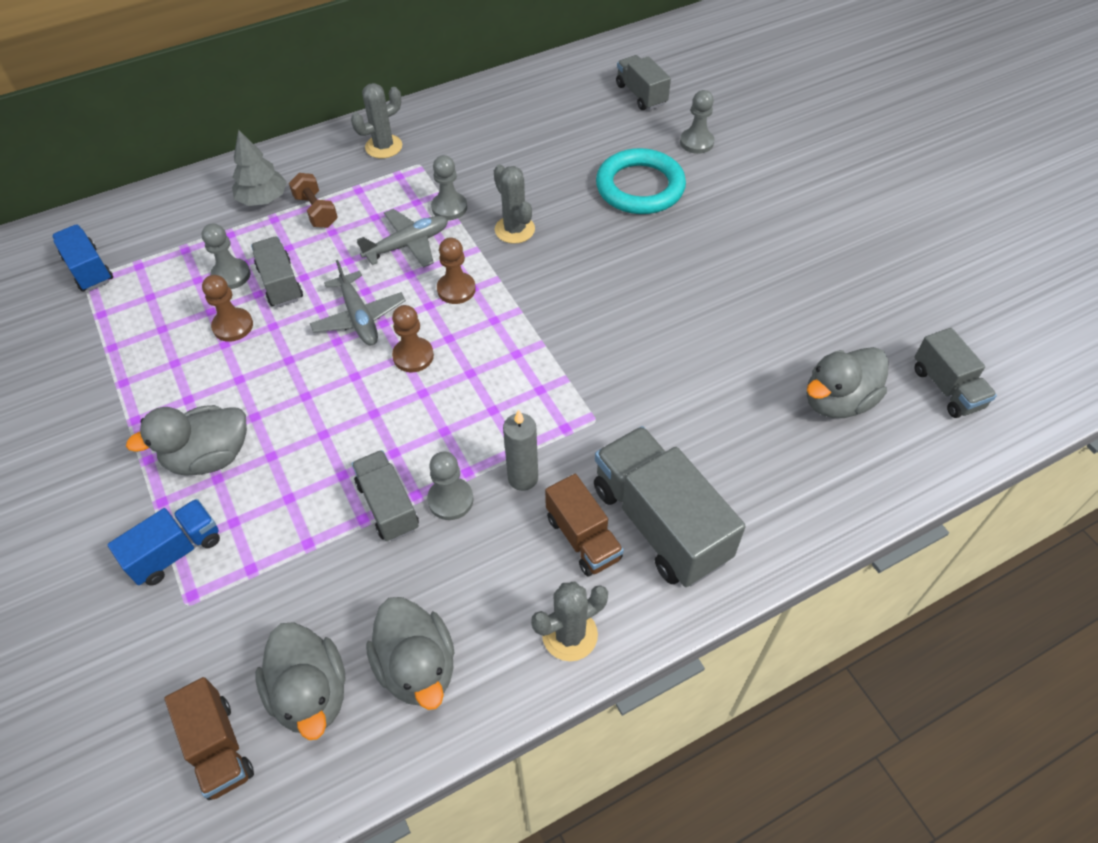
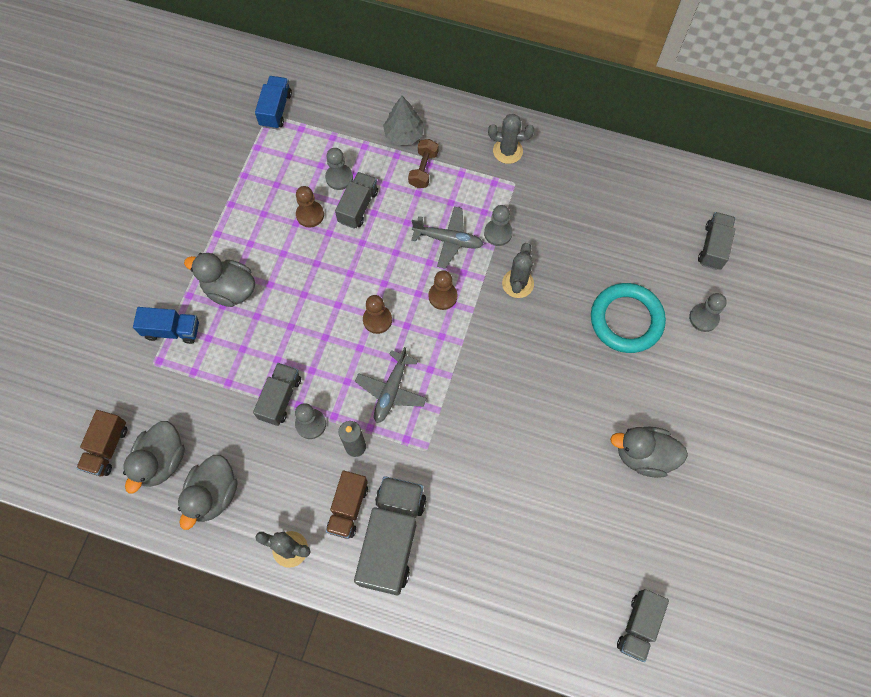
camera: 45 degrees right, 15 degrees up
(359, 317) = (375, 268): grey plane -> grey plane (391, 391)
(837, 401) = (565, 569): grey duck -> grey duck (644, 455)

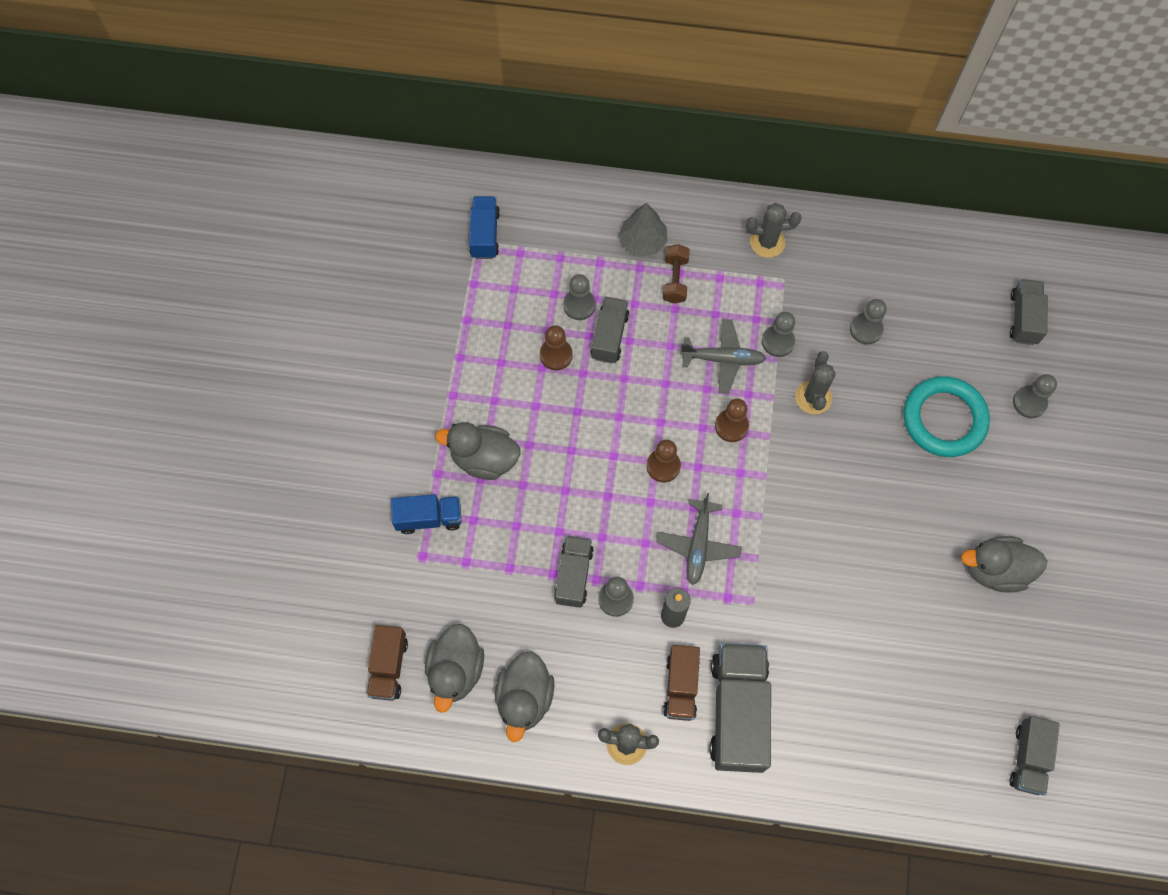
camera: 10 degrees left, 0 degrees up
(575, 235) = (866, 329): none -> grey pawn

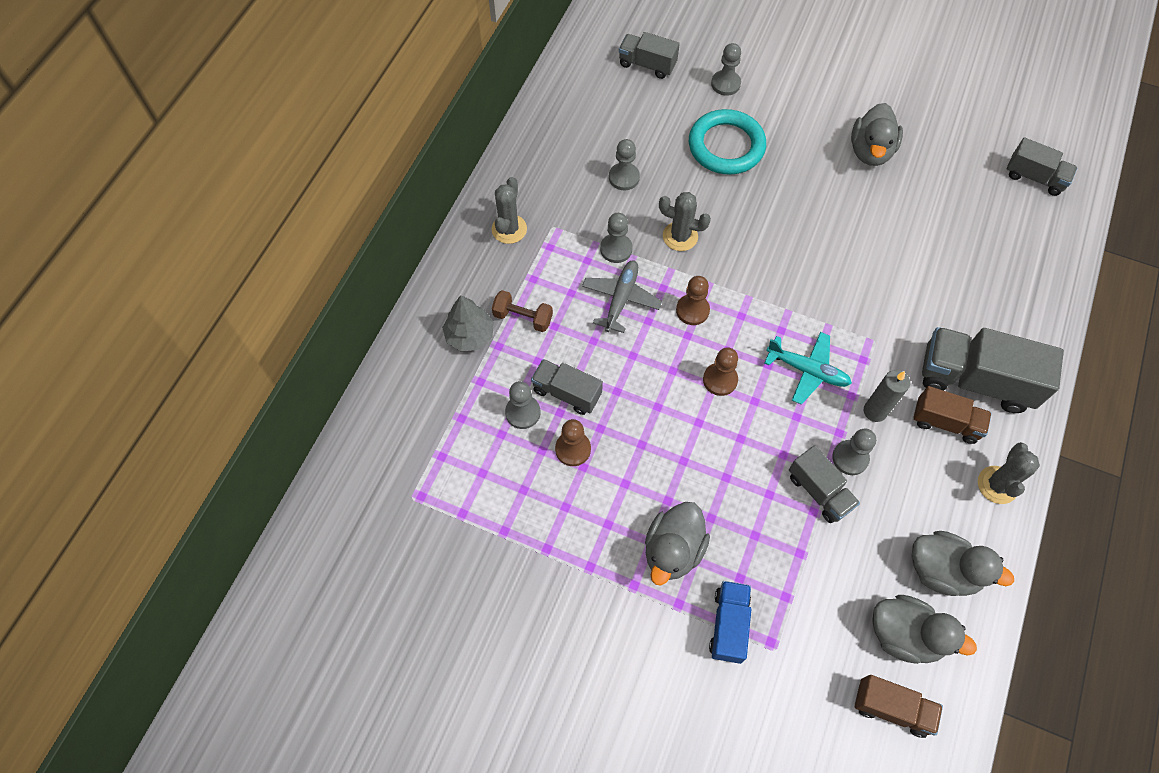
camera: 75 degrees left, 5 degrees down
(485, 234) = (406, 487): blue truck -> none
(574, 575) = (819, 491): grey truck -> grey truck turned 150 degrees counterclockwise
(698, 545) = (807, 370): grey plane -> turquoise plane

